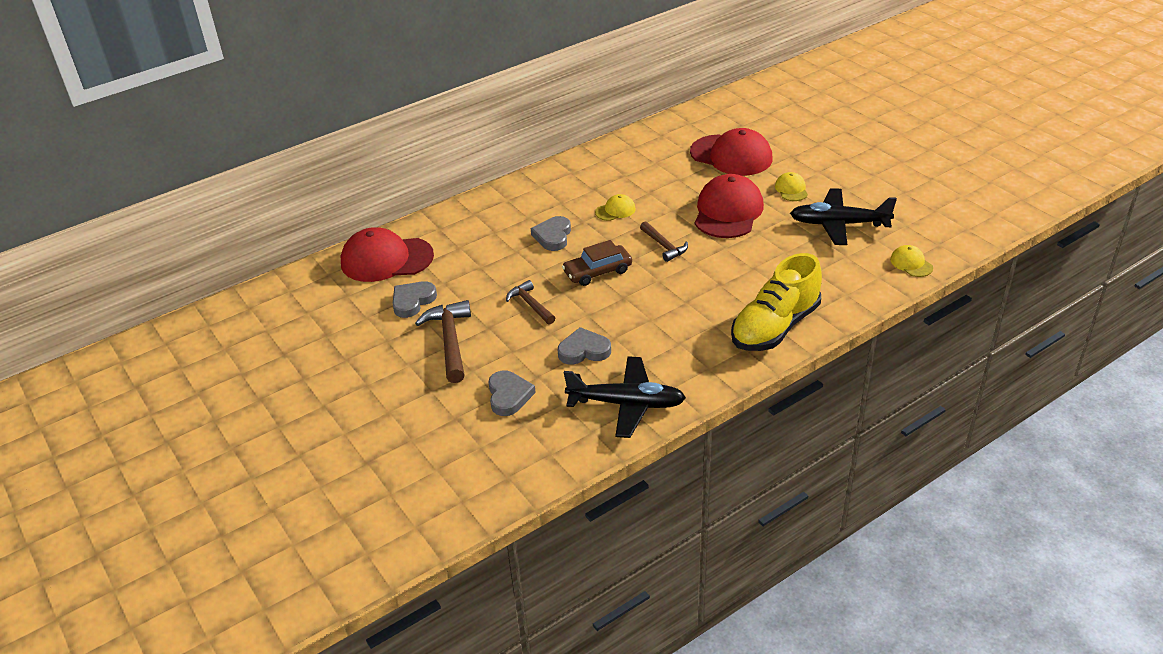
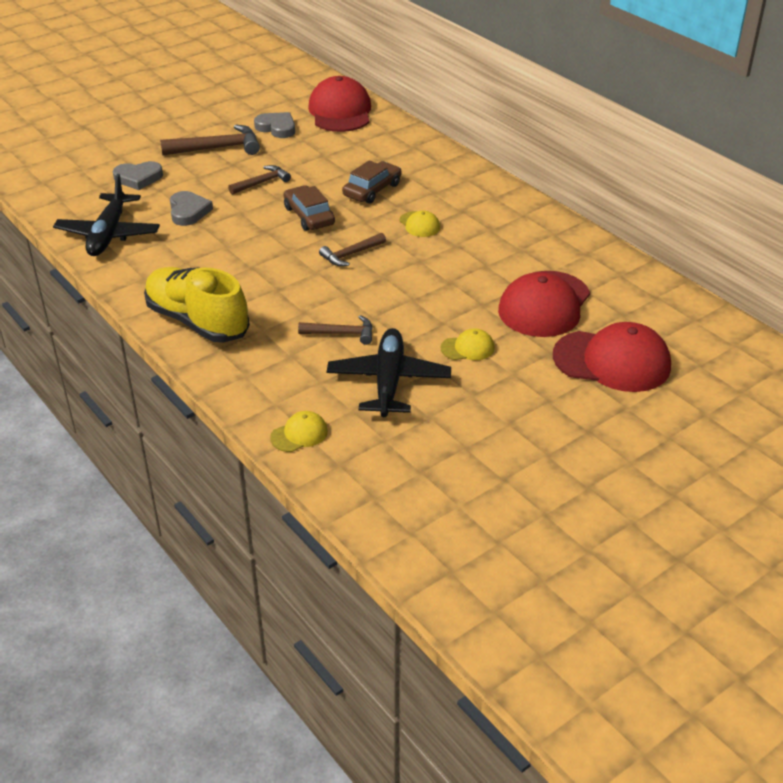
camera: 85 degrees right, 0 degrees up
(553, 236) = (372, 190): grey heart -> brown car
(728, 212) = (417, 298): red cap -> red cap (612, 361)
(781, 247) = (341, 334): none -> brown hammer

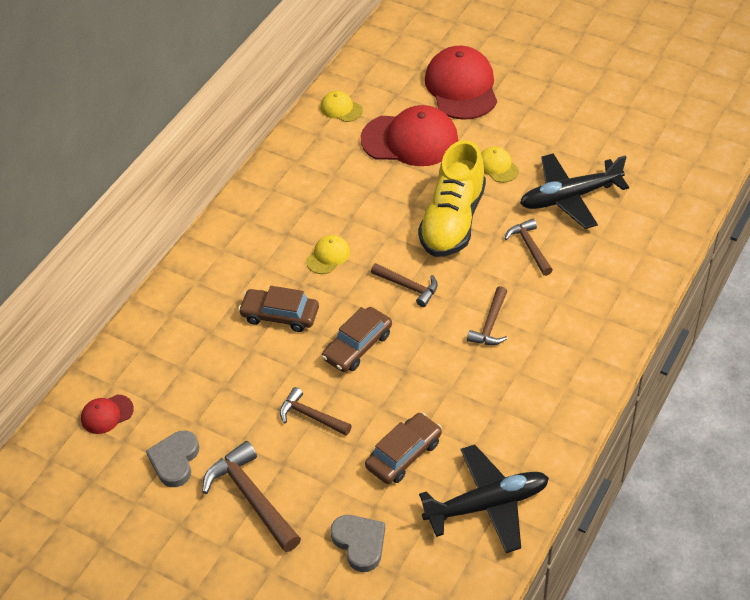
camera: 110 degrees left, 10 degrees up
(188, 211) = (404, 454): grey heart -> brown car
(197, 321) = (579, 352): yellow shoe -> yellow shoe (453, 221)
(272, 284) = (490, 324): none -> brown hammer
(299, 434) = (665, 224): yellow cap -> yellow cap (341, 109)
(340, 111) = (107, 414): red cap -> red cap, size x0.47

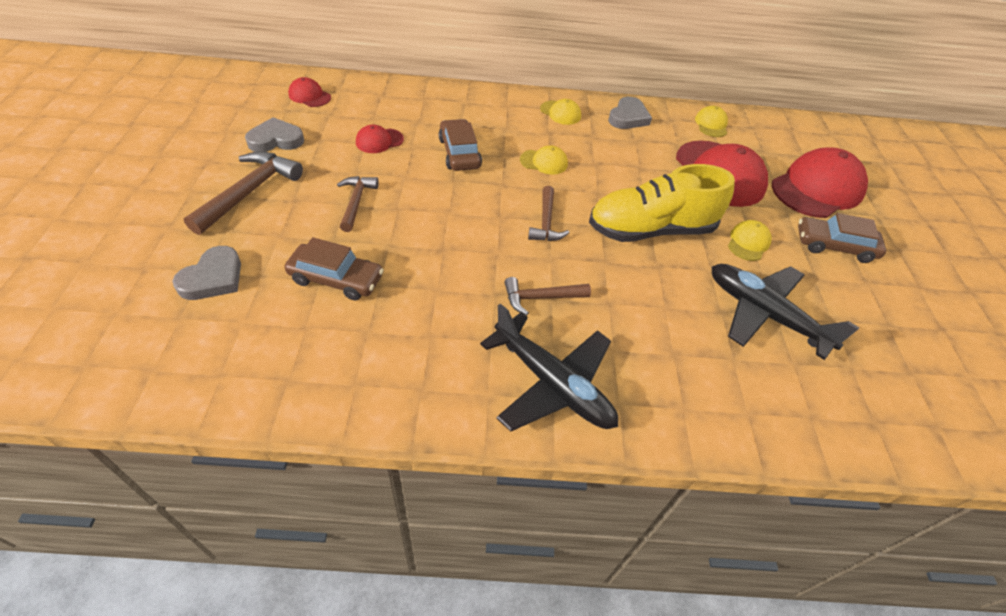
camera: 55 degrees right, 0 degrees up
(225, 373) = (379, 141): none -> red cap
(259, 212) = (560, 113): none -> yellow cap
(296, 164) = (628, 117): none -> grey heart
(357, 346) = (453, 208): brown car -> brown car (834, 246)
(487, 504) = (292, 369): black plane -> black plane (553, 384)
(530, 247) = (667, 300): brown hammer -> none

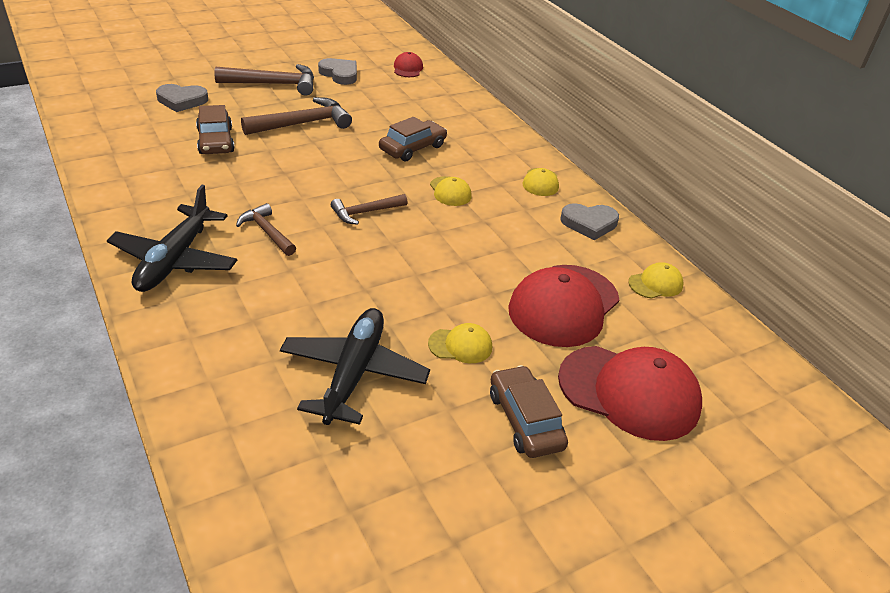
camera: 60 degrees right, 10 degrees down
(356, 202) = (302, 124): brown hammer -> brown hammer, size x1.62
(379, 141) = (386, 111): red cap -> none
(651, 230) = (414, 274): yellow shoe -> none

